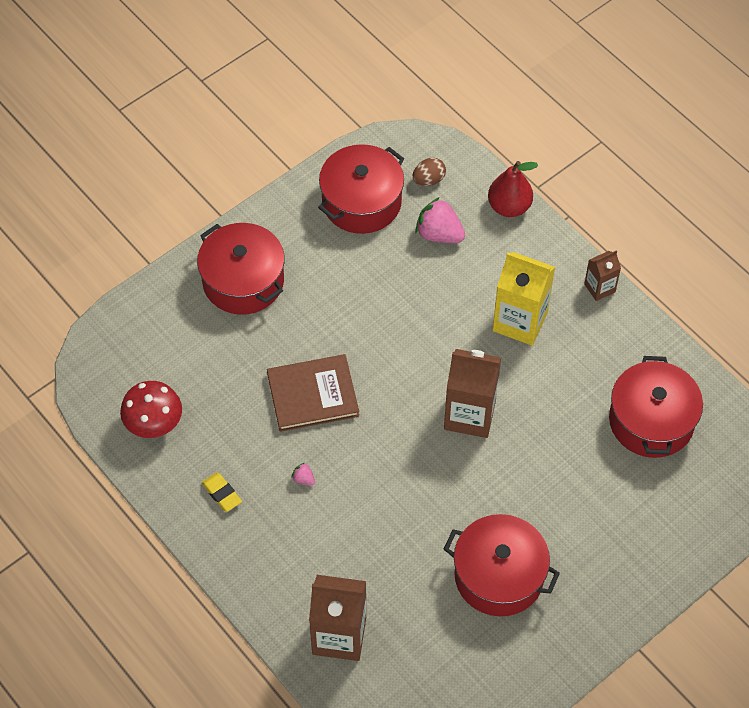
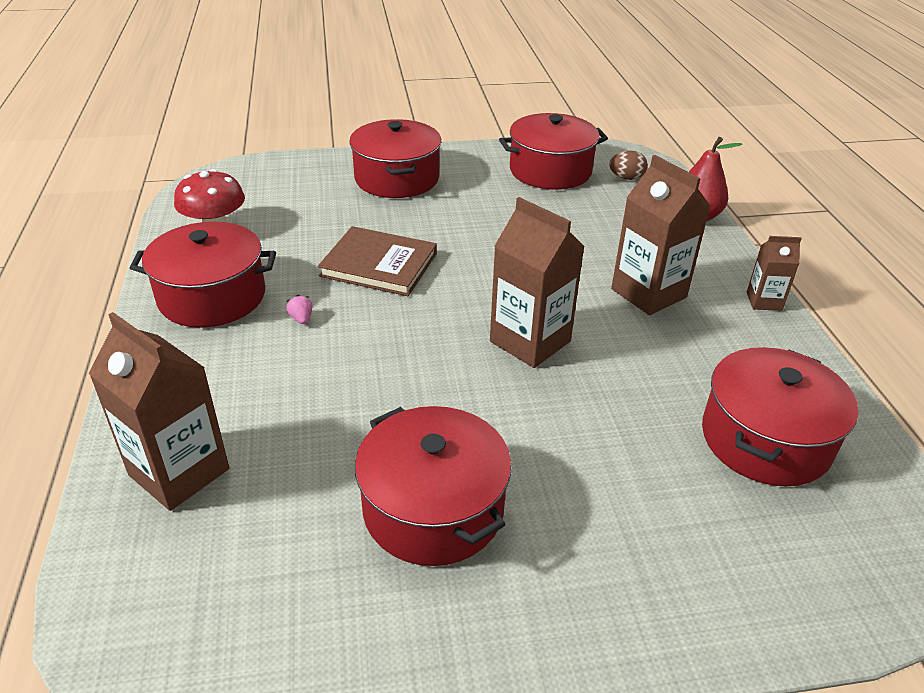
camera: 30 degrees right, 20 degrees down
(222, 494) = (212, 296): yellow eraser -> red pot
(439, 234) = (608, 210): pink strawberry -> none
(520, 321) = (648, 293): yellow carton -> brown carton

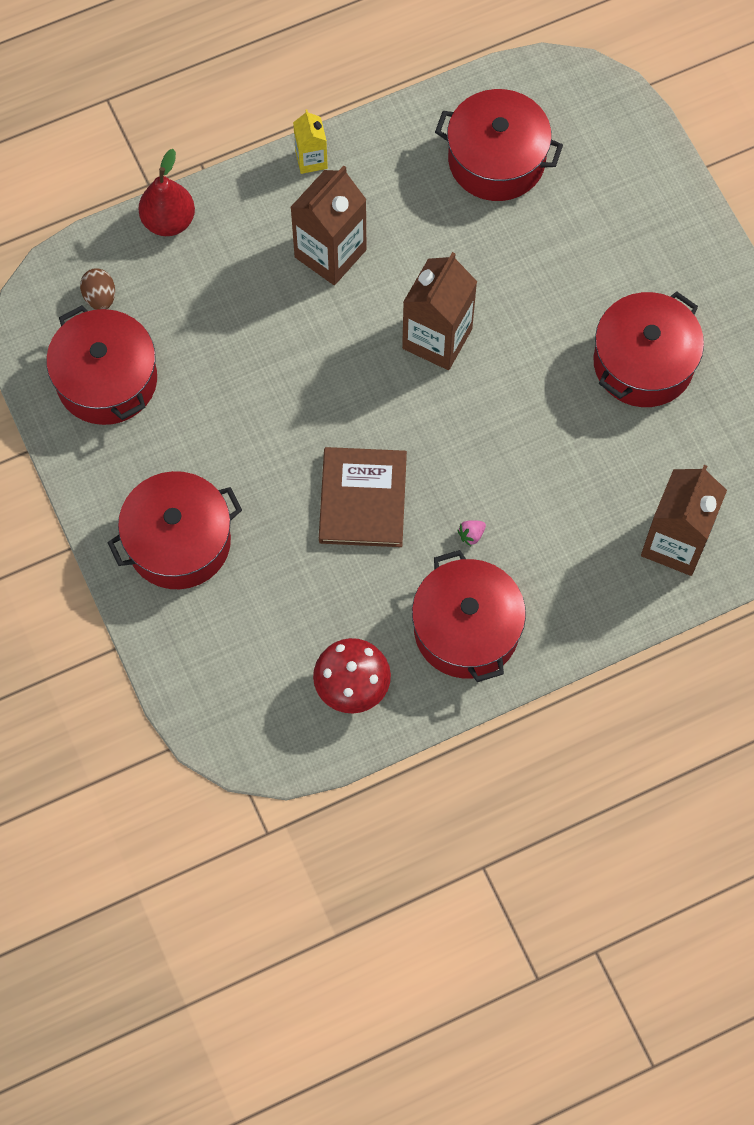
camera: 105 degrees left, 30 degrees up
(764, 301) = (311, 159): brown carton -> yellow carton

